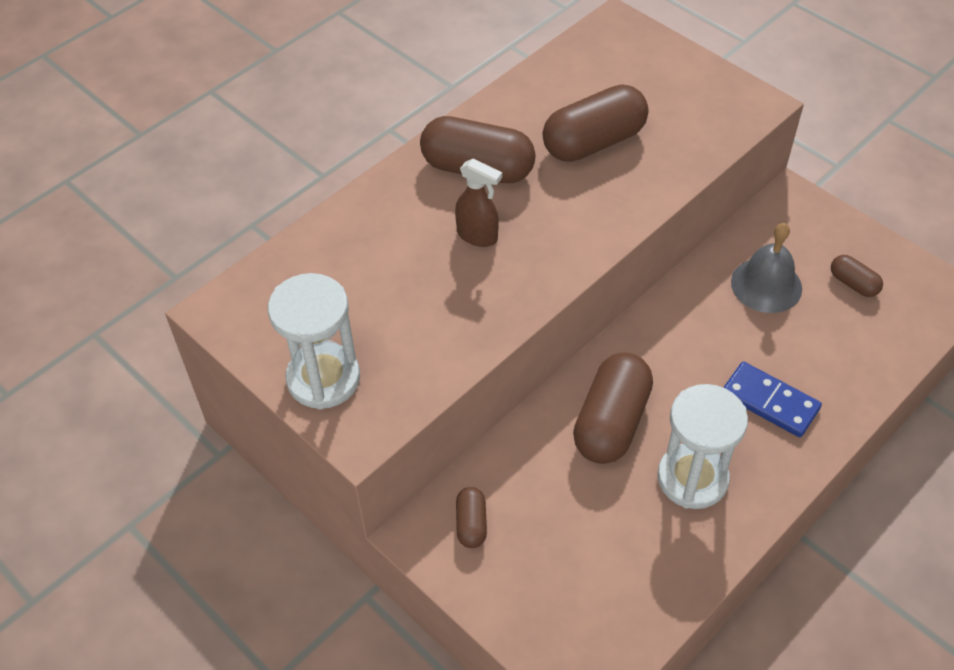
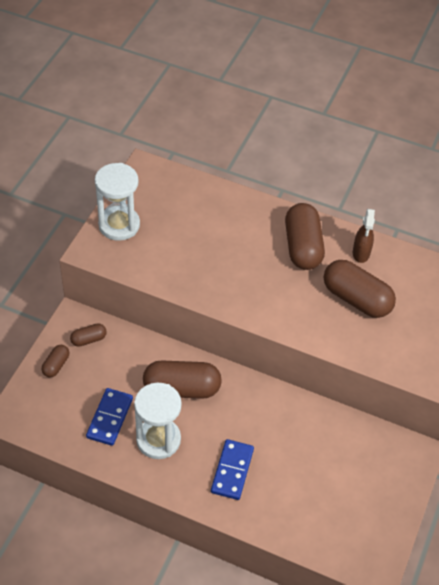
camera: 65 degrees right, 0 degrees up
(477, 236) = (249, 262): brown spray bottle -> brown spray bottle (361, 253)
(633, 533) = (110, 418): none -> blue domino
(766, 285) = (328, 451): grey bell -> none
(853, 284) = (355, 504): brown capsule -> brown capsule (56, 365)

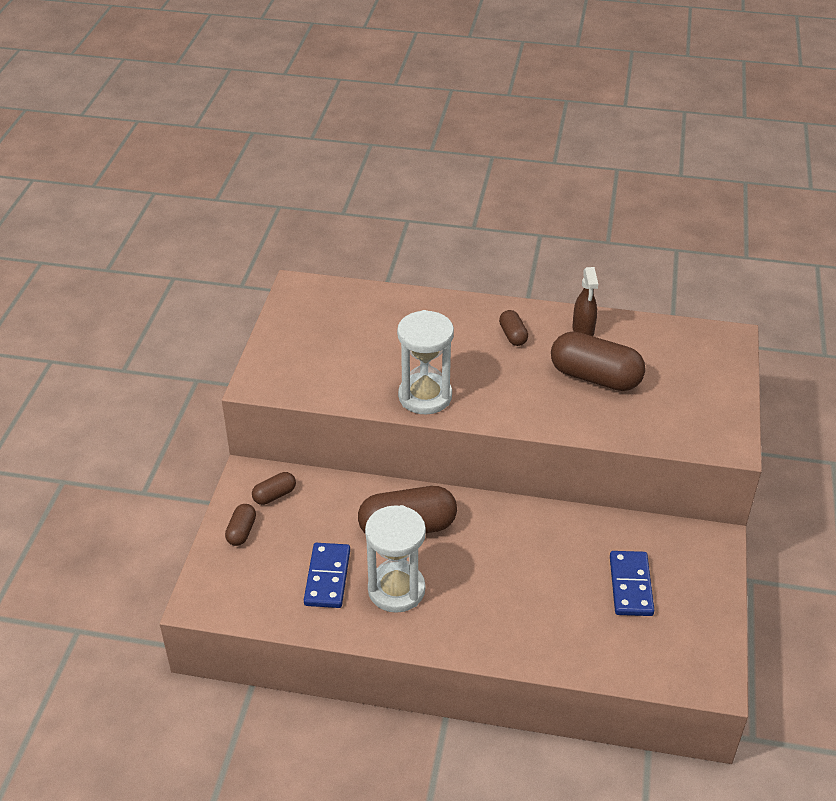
camera: 10 degrees left, 10 degrees down
(119, 225) = (285, 350): white hourglass -> white hourglass (425, 396)
(232, 471) = (499, 606): blue domino -> blue domino (631, 585)
(302, 247) = (513, 335): brown capsule -> brown capsule, size x0.49

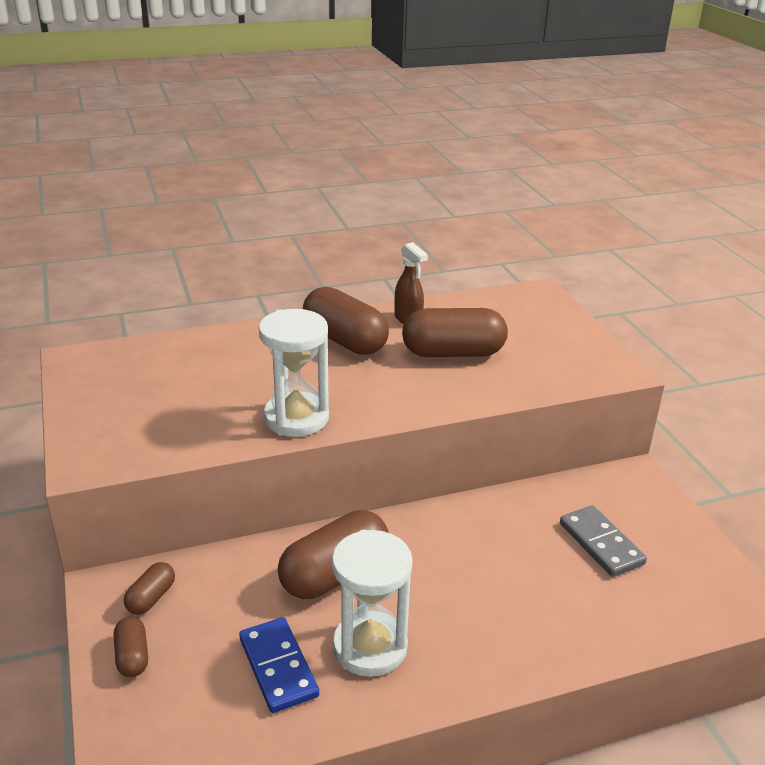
camera: 30 degrees left, 10 degrees down
(513, 335) = (344, 340): brown capsule -> brown capsule, size x2.04
(631, 585) = (601, 543): blue domino -> grey domino

